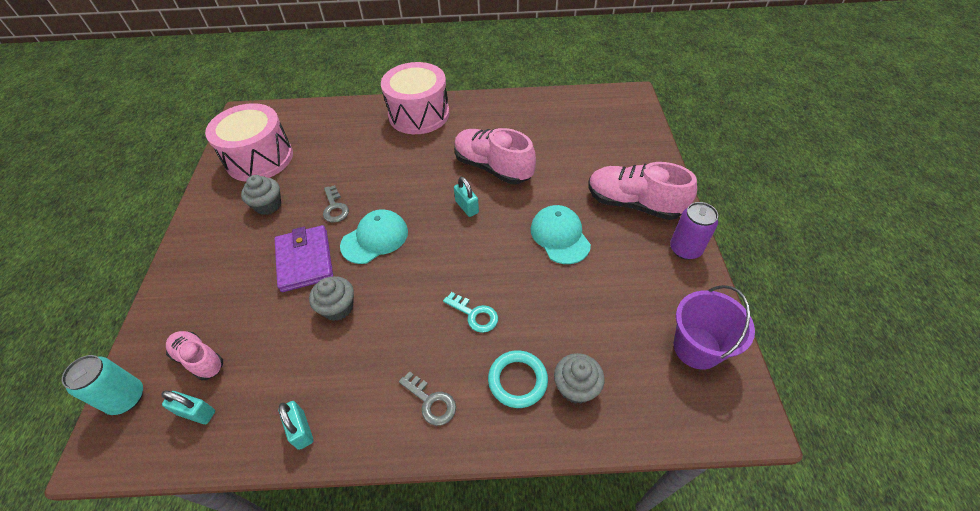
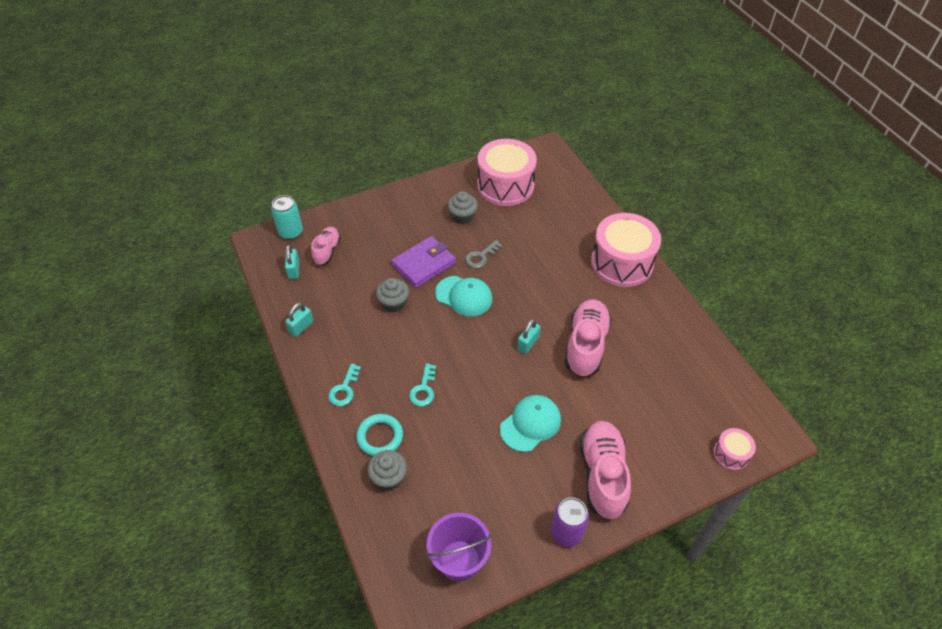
camera: 65 degrees right, 0 degrees up
(431, 402) = (344, 389): grey key -> turquoise key
(639, 123) = (731, 454): none -> pink drum

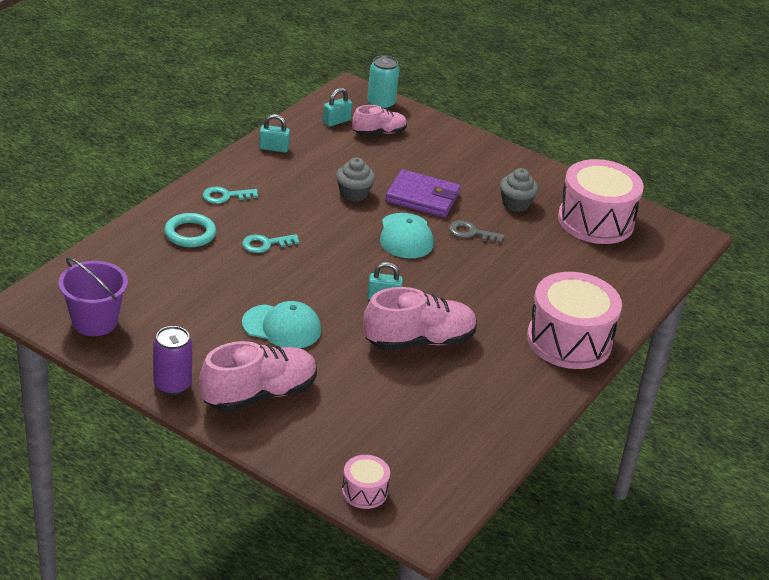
camera: 55 degrees right, 15 degrees down
(389, 477) = (151, 253): grey cupcake -> none

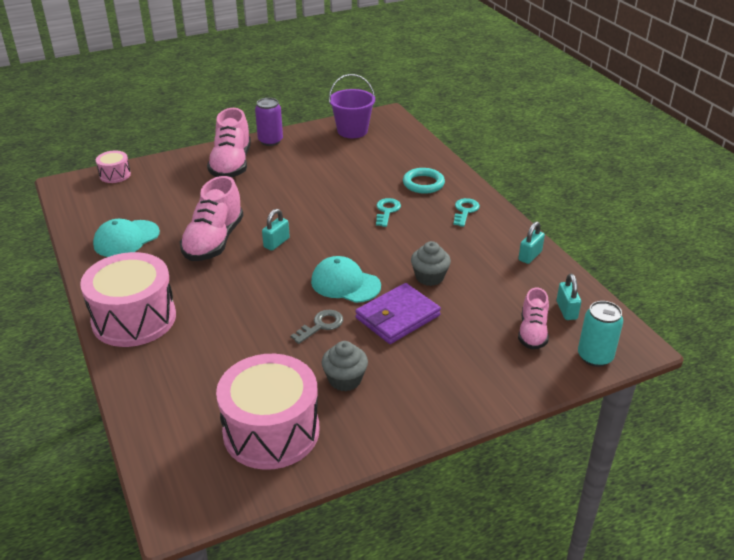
camera: 125 degrees right, 0 degrees up
(282, 327) = (286, 190): turquoise cap -> turquoise cap (126, 239)

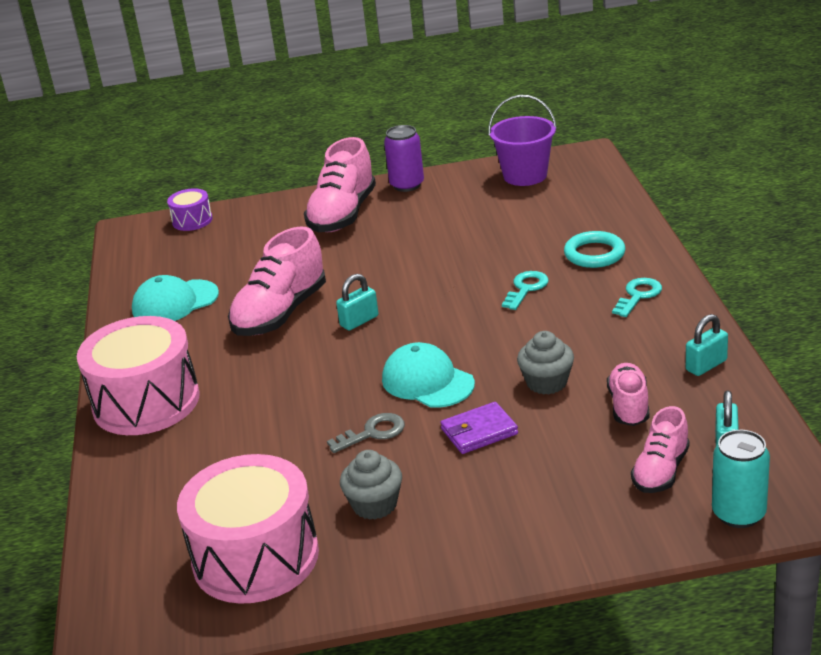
camera: 20 degrees right, 5 degrees down
(115, 175) = (192, 220): pink drum -> purple drum
(397, 317) = (479, 431): purple wallet -> purple wallet, size x0.66
(492, 289) = (628, 406): none -> pink shoe

